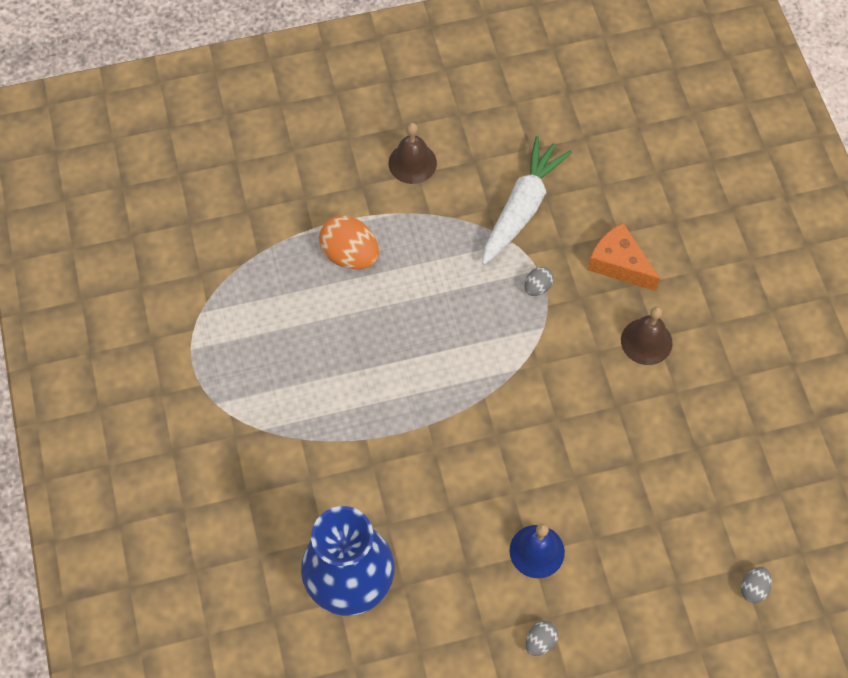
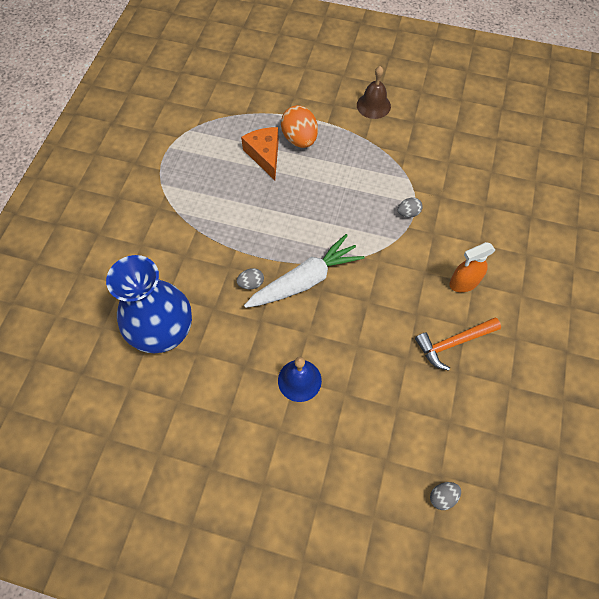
camera: 30 degrees right, 0 degrees up
(522, 208) = (428, 161): white carrot -> white carrot (305, 280)
(540, 642) = (261, 443): grey egg -> grey egg (251, 283)
(619, 264) = (474, 225): orange cheese -> orange cheese (265, 155)
(646, 341) = (463, 282): brown bell -> orange spray bottle
(674, 418) = (453, 343): none -> orange hammer

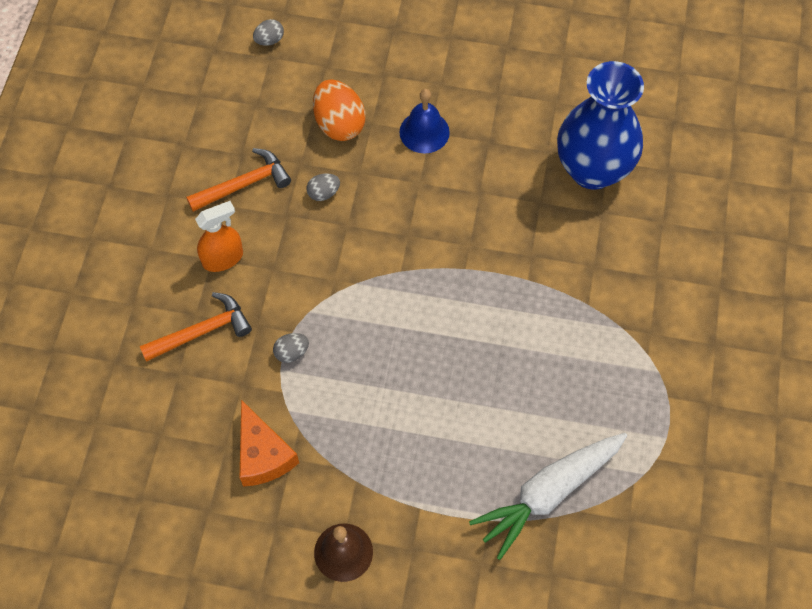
camera: 175 degrees right, 0 degrees up
(251, 283) = (498, 236): grey egg -> grey egg (323, 193)
(265, 155) = (512, 434): orange cheese -> orange cheese (263, 455)
(299, 139) = (462, 470): orange egg -> orange egg (339, 124)
(305, 280) = (430, 245): white carrot -> white carrot (549, 493)
(473, 231) = (202, 331): none -> orange hammer

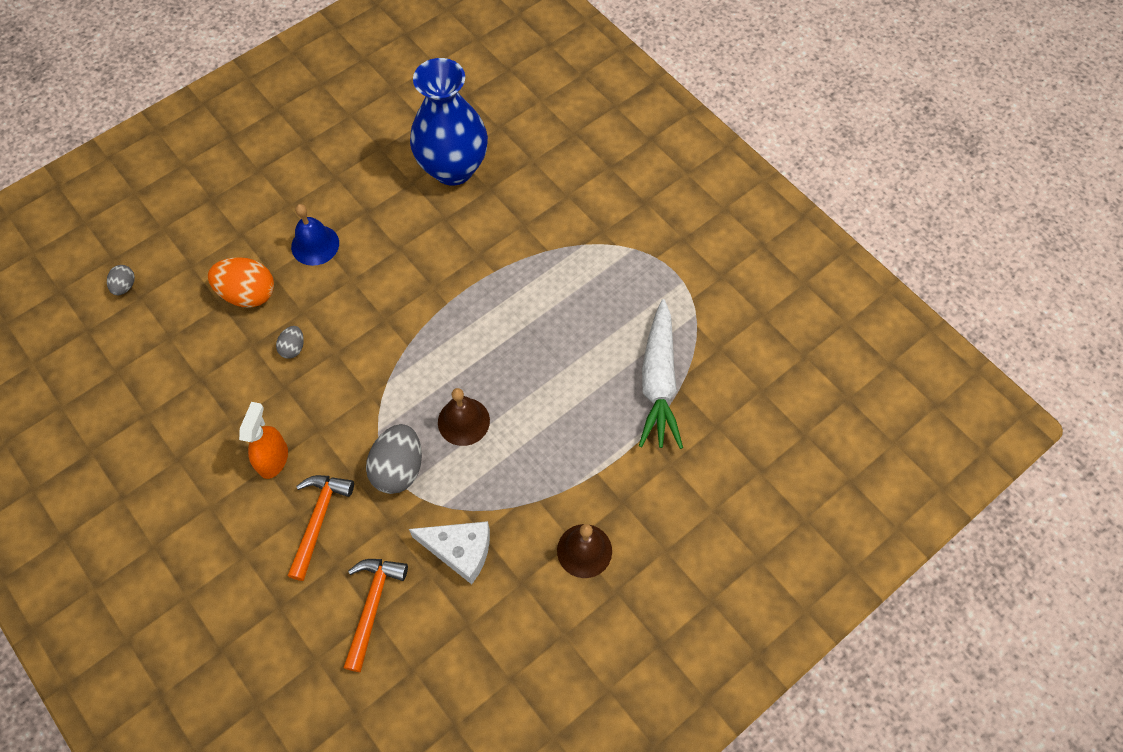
camera: 50 degrees left, 0 degrees up
(244, 184) = (227, 397): orange hammer -> orange hammer (372, 606)
(263, 455) = (460, 551): orange cheese -> white cheese
(291, 353) = (398, 468): grey egg -> grey egg, size x1.94
(373, 367) = (463, 421): none -> brown bell

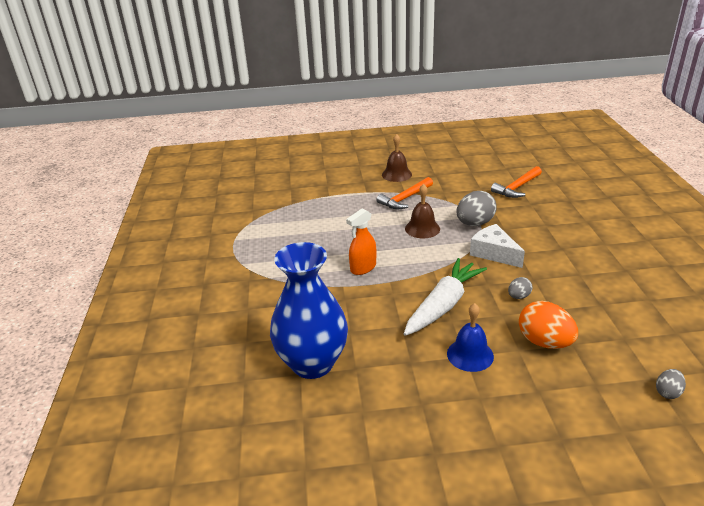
camera: 145 degrees left, 30 degrees down
(273, 459) = (554, 250): orange spray bottle -> orange spray bottle (363, 268)
(318, 520) = (534, 220): orange hammer -> orange hammer (405, 199)
(460, 551) = (459, 190): white cheese -> white cheese (494, 253)
(658, 382) = (299, 209): white carrot -> white carrot (443, 305)

